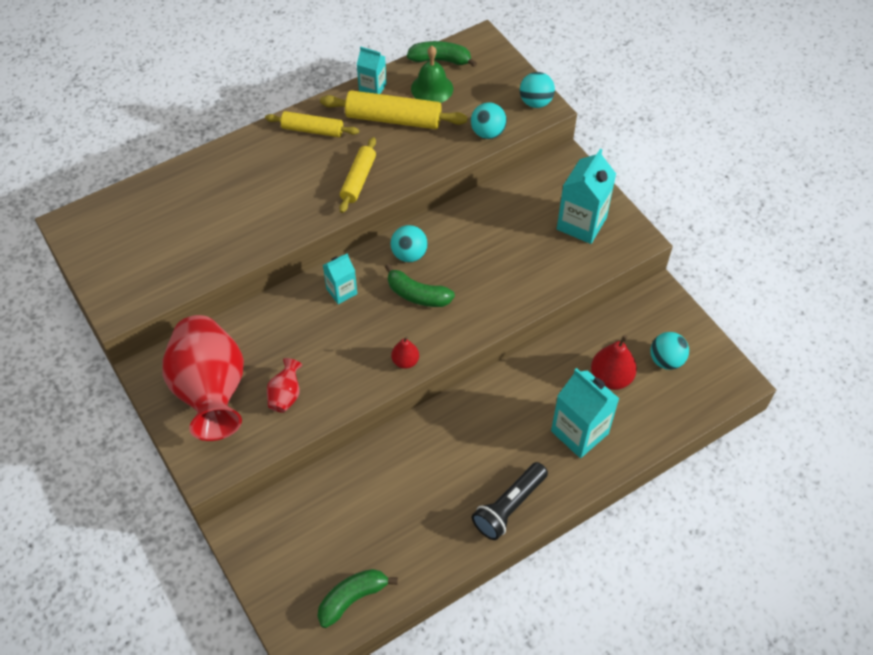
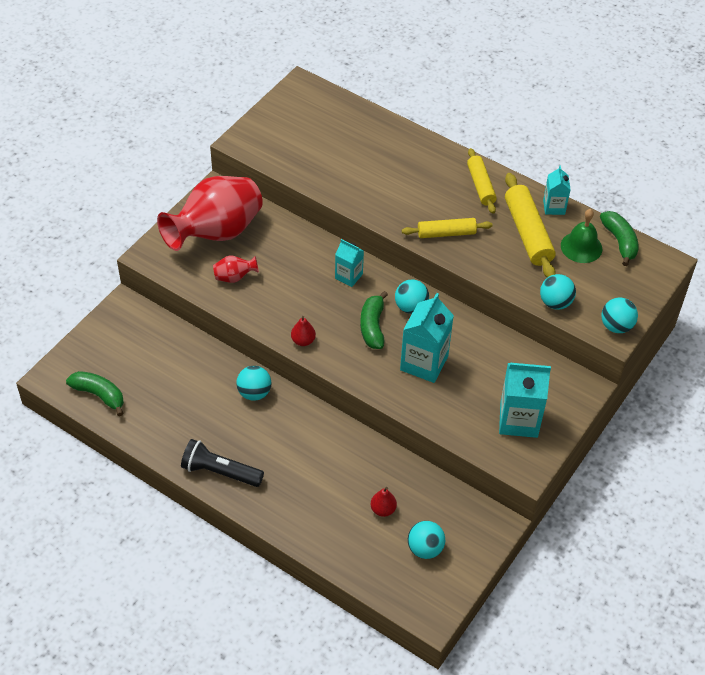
camera: 65 degrees right, 5 degrees down
(423, 440) = (254, 393): none -> turquoise ball
(579, 432) = (315, 501): turquoise carton -> turquoise carton (424, 363)
(611, 378) = (383, 509): red pear -> red pear, size x0.60

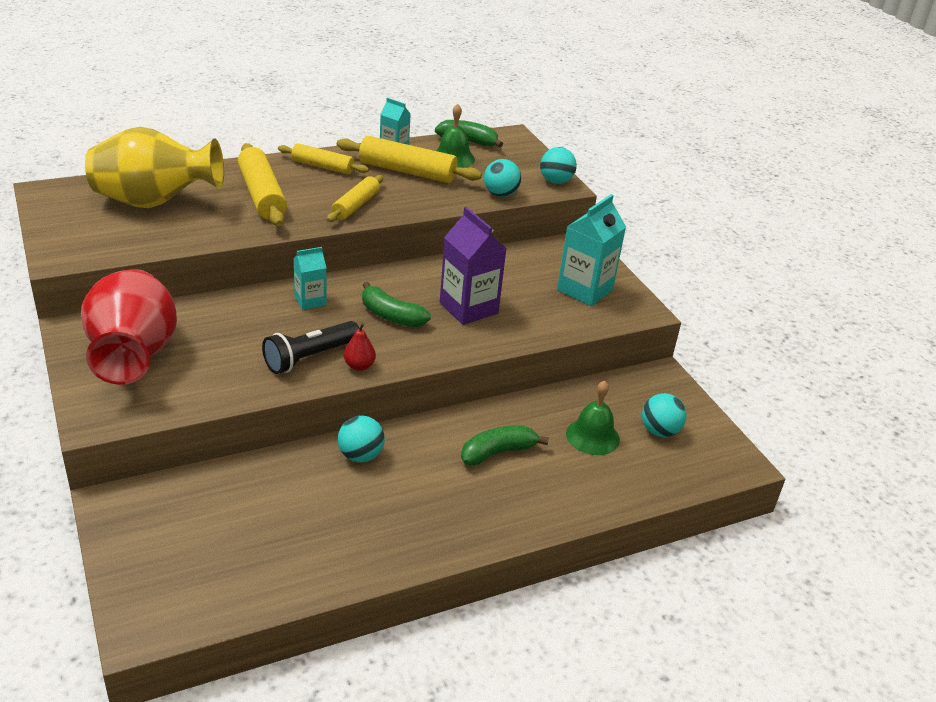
camera: 60 degrees left, 15 degrees down
(99, 395) = (223, 592): green banana -> green banana (498, 452)
(220, 472) = (443, 534): black flashlight -> black flashlight (310, 357)
(234, 277) = (215, 372): red vase -> none
(341, 138) = (154, 202): none -> yellow vase
(383, 509) = (592, 436): red pear -> green bell
(406, 180) = (262, 195): none -> yellow rolling pin
(411, 307) = (393, 284): turquoise ball -> none
(424, 363) = (468, 308): turquoise carton -> purple carton

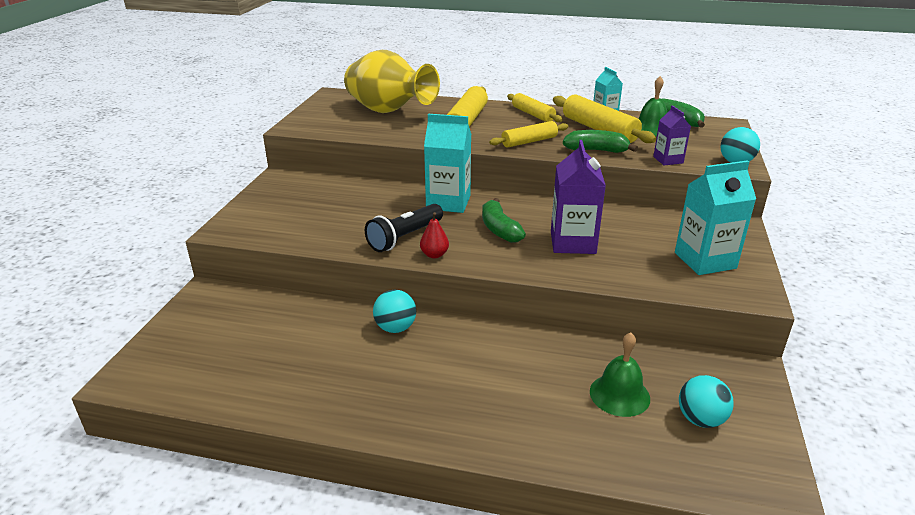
camera: 40 degrees right, 5 degrees down
(133, 356) = (292, 201): red vase -> none
(310, 301) = (448, 202): turquoise carton -> turquoise carton, size x1.74
(310, 357) = (404, 237): black flashlight -> black flashlight turned 45 degrees counterclockwise
(498, 452) = (511, 371): green banana -> green banana (596, 150)
(500, 194) = (668, 160): turquoise ball -> purple carton

